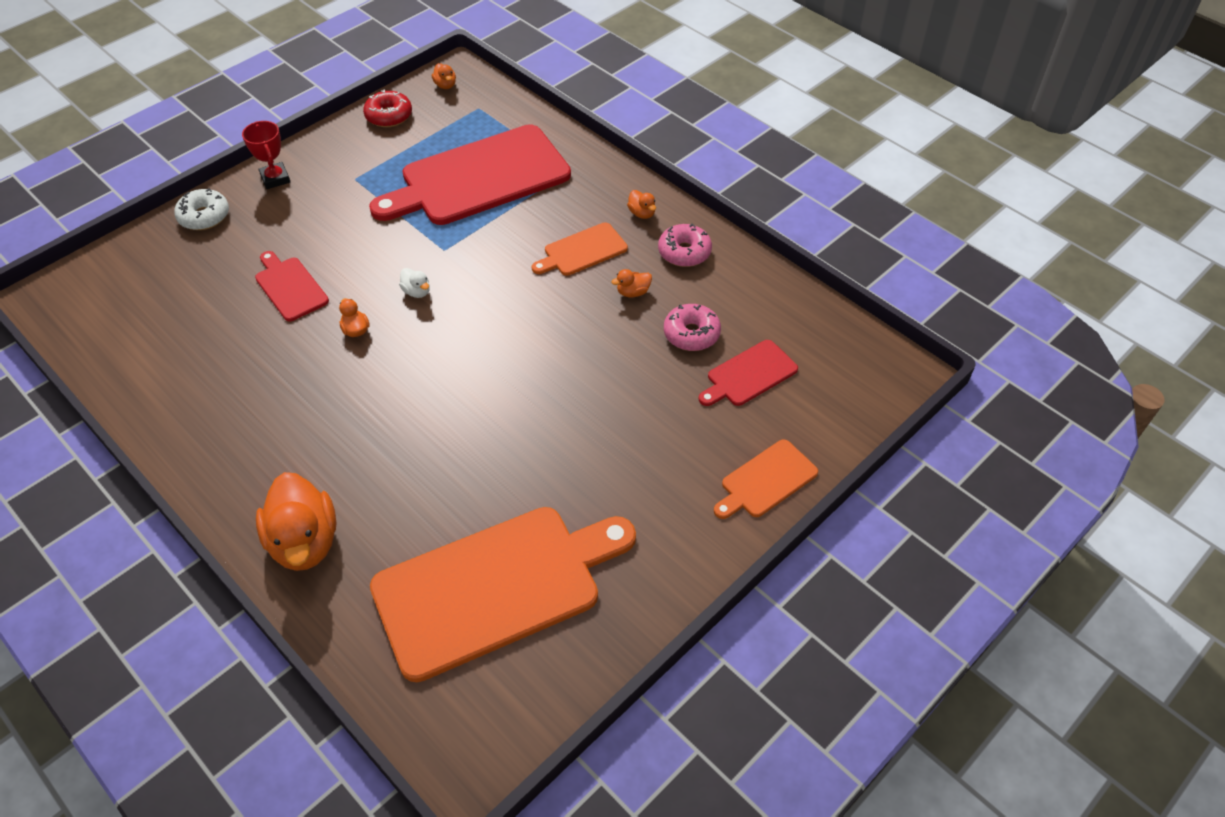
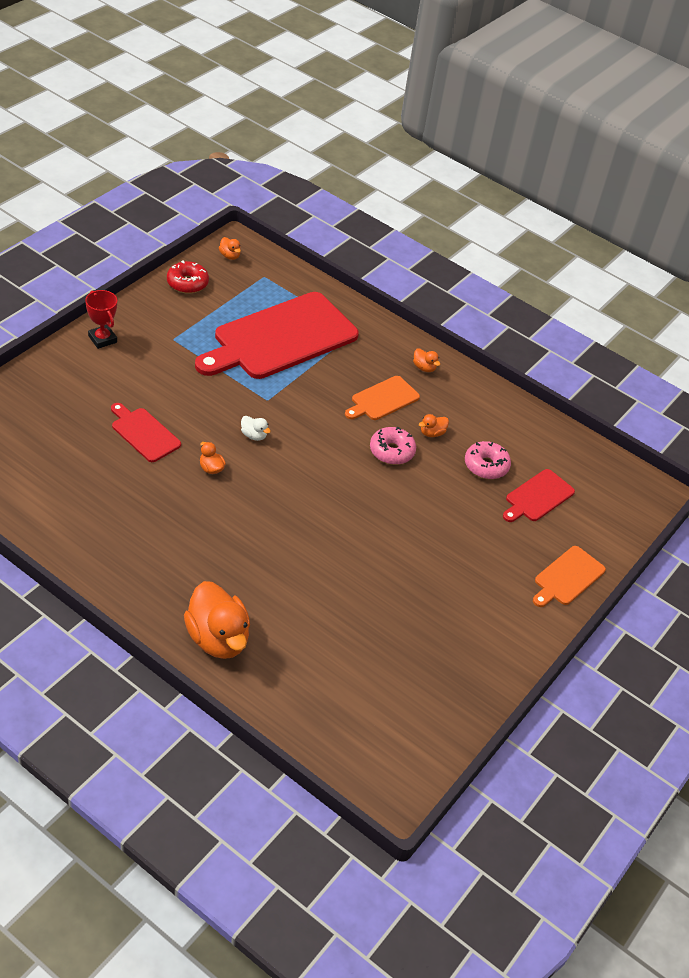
camera: 15 degrees left, 5 degrees down
(204, 216) = (49, 373): white donut -> none
(495, 587) = (379, 666): orange cutting board -> none
(684, 252) = (465, 399): pink donut -> pink donut (391, 451)

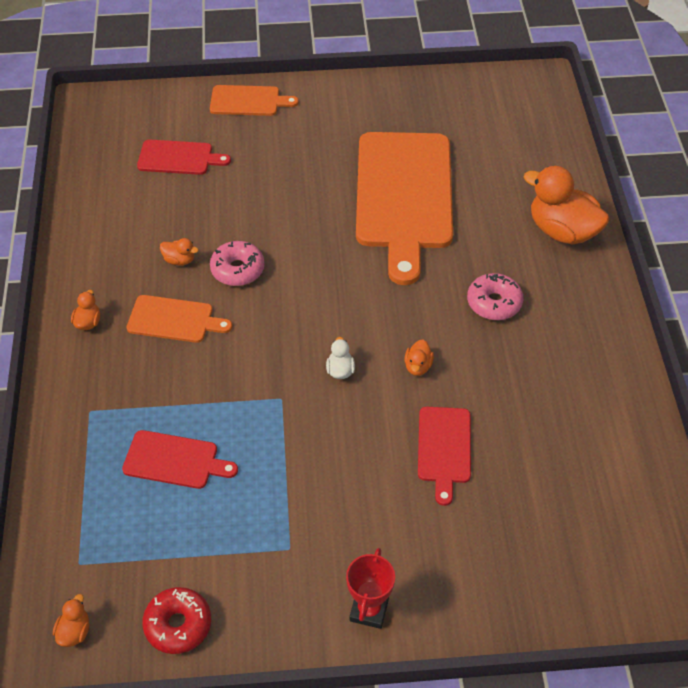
camera: 125 degrees left, 5 degrees up
(218, 638) = (562, 231): orange duck -> orange duck turned 75 degrees counterclockwise
(281, 338) = (174, 460): red cutting board -> red cutting board, size x0.46
(361, 581) = (404, 196): none -> orange cutting board
(486, 466) = (179, 205): pink donut -> pink donut (494, 303)

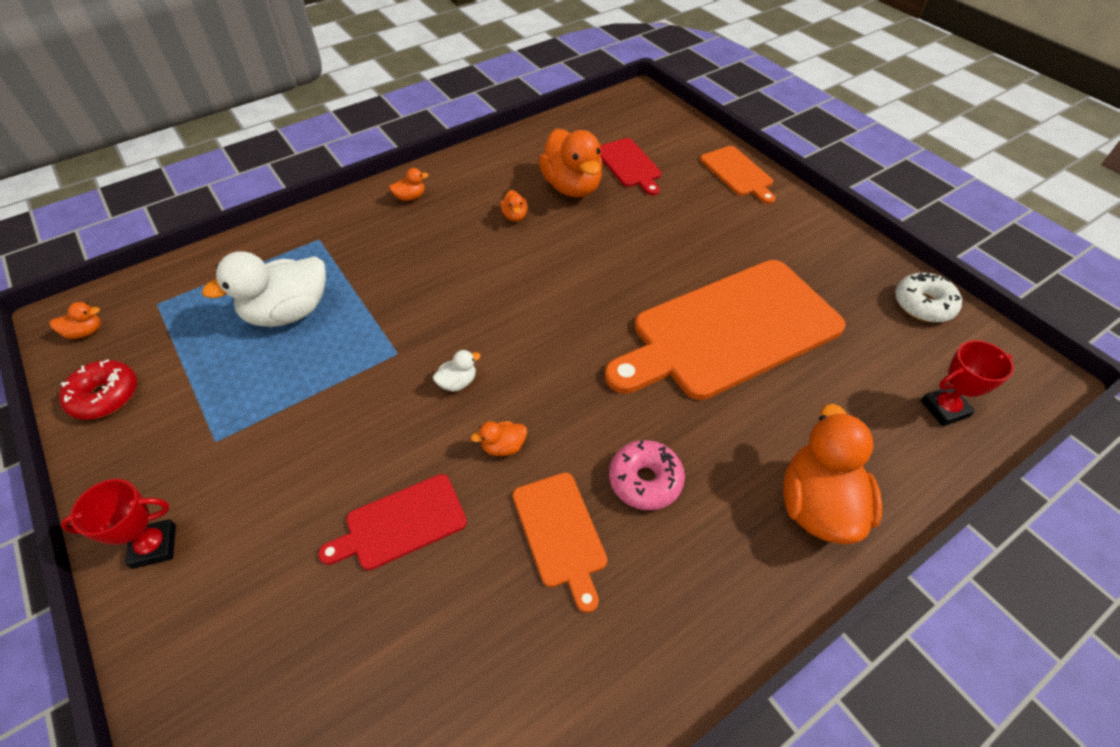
camera: 60 degrees right, 0 degrees up
(174, 207) = (572, 187): none -> orange duck
(174, 320) = (445, 242): orange cutting board -> orange cutting board (560, 533)
(174, 460) = (288, 312): red cutting board -> white duck
(237, 269) = (532, 255): pink donut -> none
(453, 90) = (923, 305): none -> white donut
(536, 134) = (944, 409): none -> red trophy

